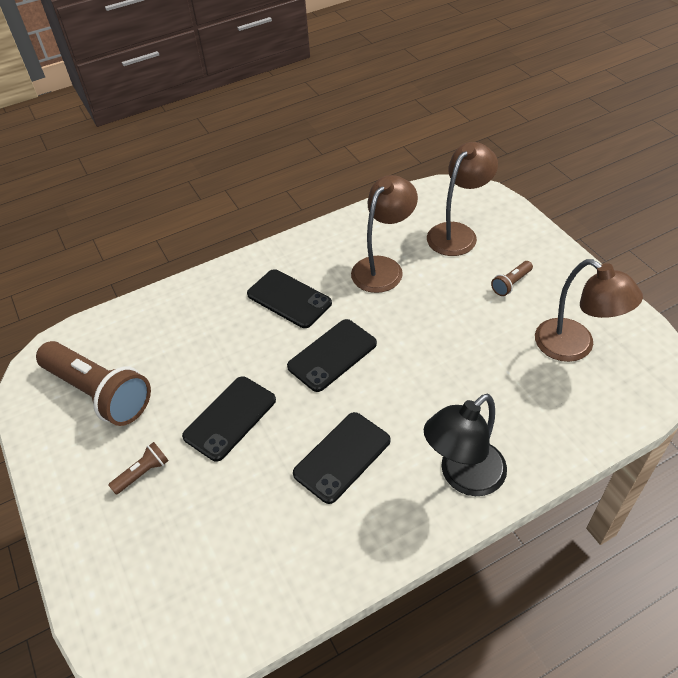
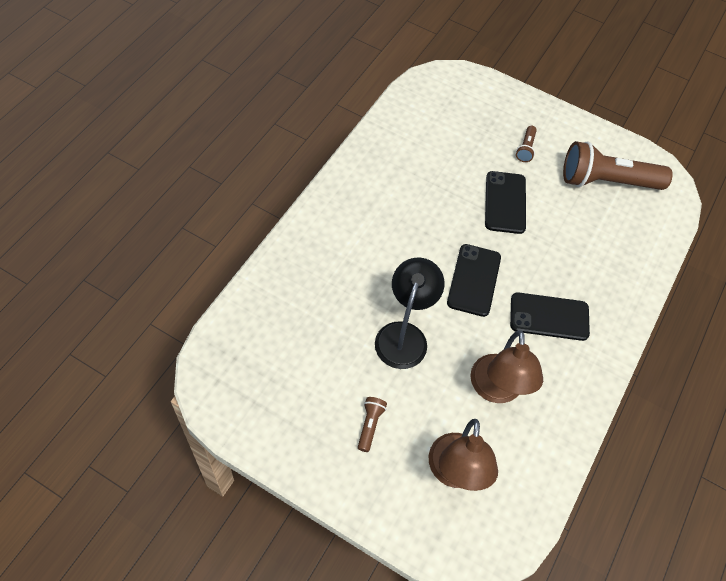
camera: 140 degrees right, 10 degrees up
(342, 457) = (412, 209): black phone -> none
(463, 476) = (325, 230): black lamp -> black lamp (404, 335)
(574, 347) = (286, 375): brown lamp -> none

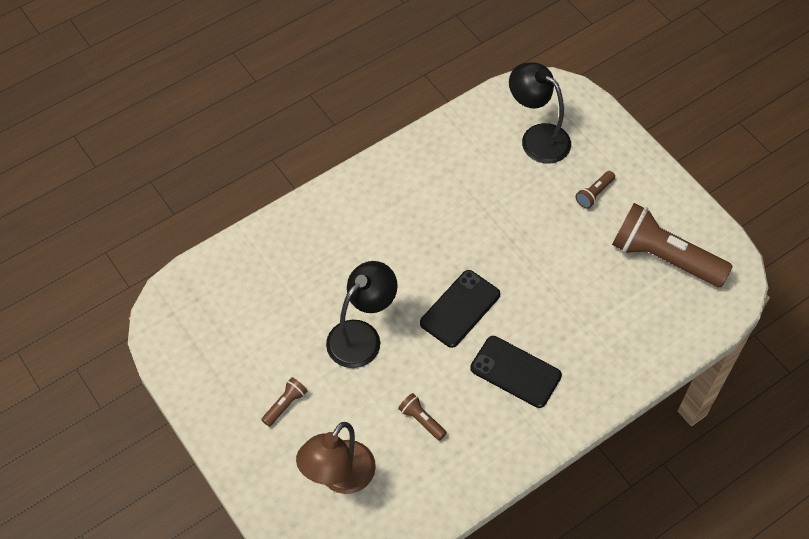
camera: 30 degrees right, 0 degrees up
(456, 118) = (537, 138): none -> black lamp
(496, 390) = (421, 420): brown lamp -> brown flashlight
(505, 202) = (538, 243): black phone -> none

